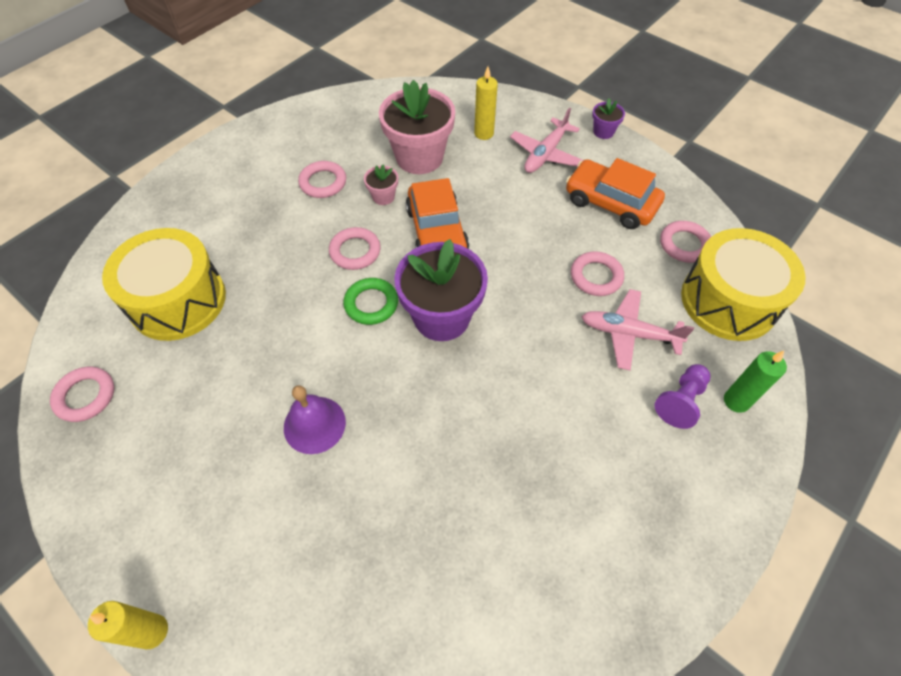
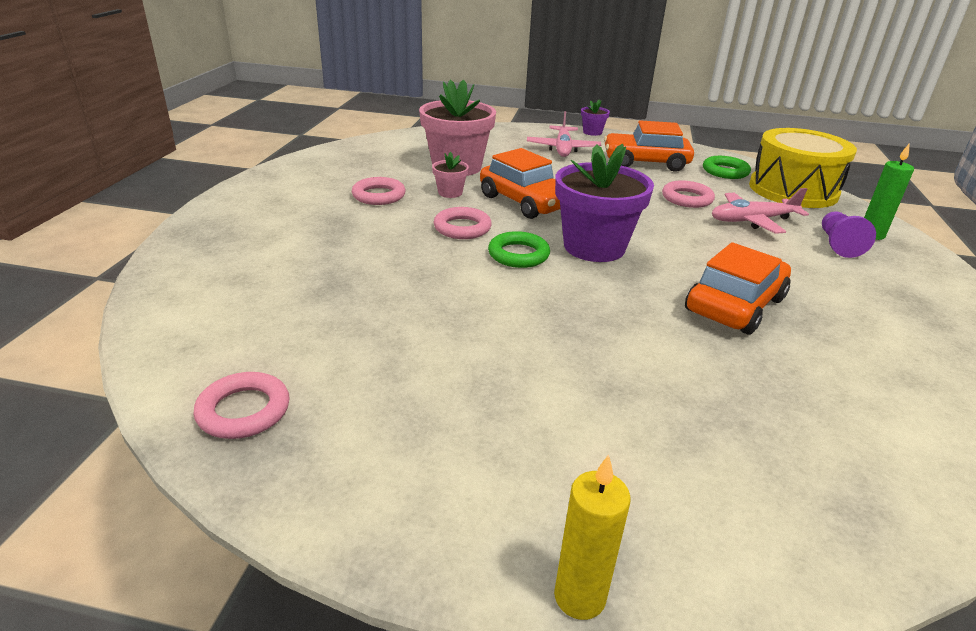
camera: 30 degrees left, 25 degrees down
(178, 300) = (296, 302): yellow drum -> none
(314, 424) = (561, 346): purple bell -> none
(484, 133) = (498, 147): yellow candle -> none
(491, 438) = (735, 305): none -> orange car
(684, 244) = (725, 171): pink ring -> green ring

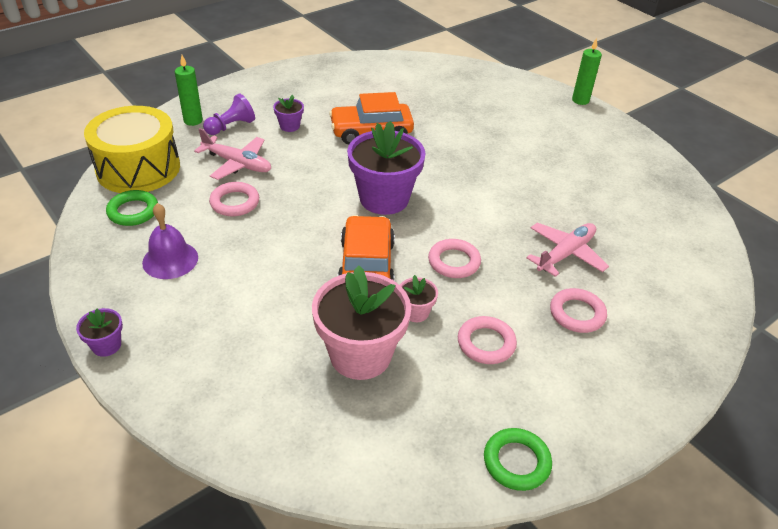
camera: 140 degrees left, 10 degrees up
(244, 411) = (673, 199): pink ring -> pink ring (577, 314)
(518, 254) = (443, 218): green ring -> green ring (516, 462)
(563, 148) = (201, 329): pink plane -> pink plane (565, 254)
(579, 597) = (580, 100): yellow candle -> green candle
(645, 162) = (170, 260): orange car -> purple bell
(806, 270) = (289, 126): none -> purple flower pot

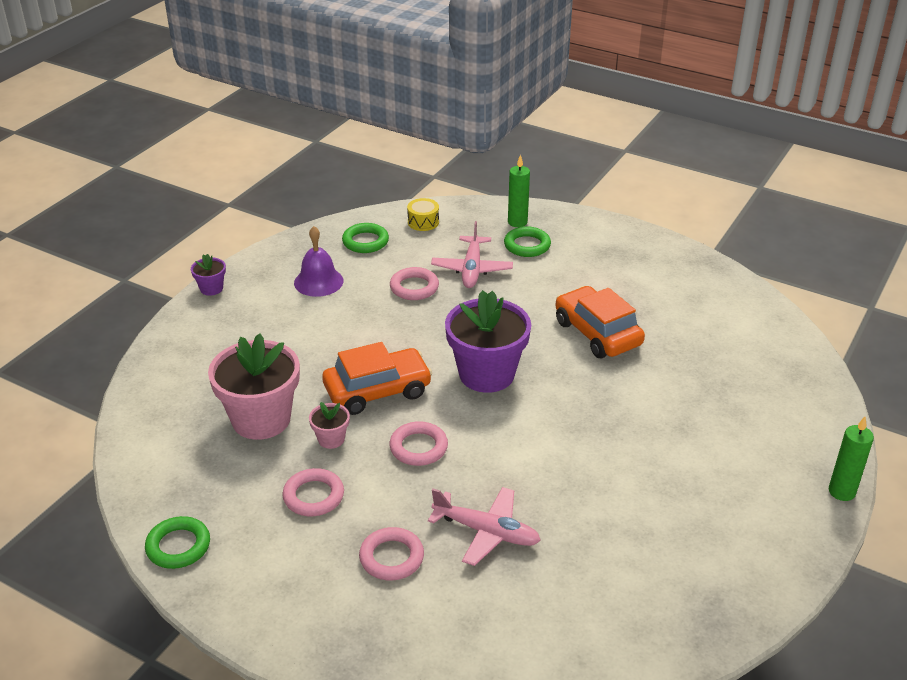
camera: 70 degrees right, 5 degrees down
(138, 168) = (423, 222): yellow drum -> yellow drum, size x0.40
(231, 126) = (527, 245): purple pawn -> green ring
(289, 126) = (559, 278): purple flower pot -> none

